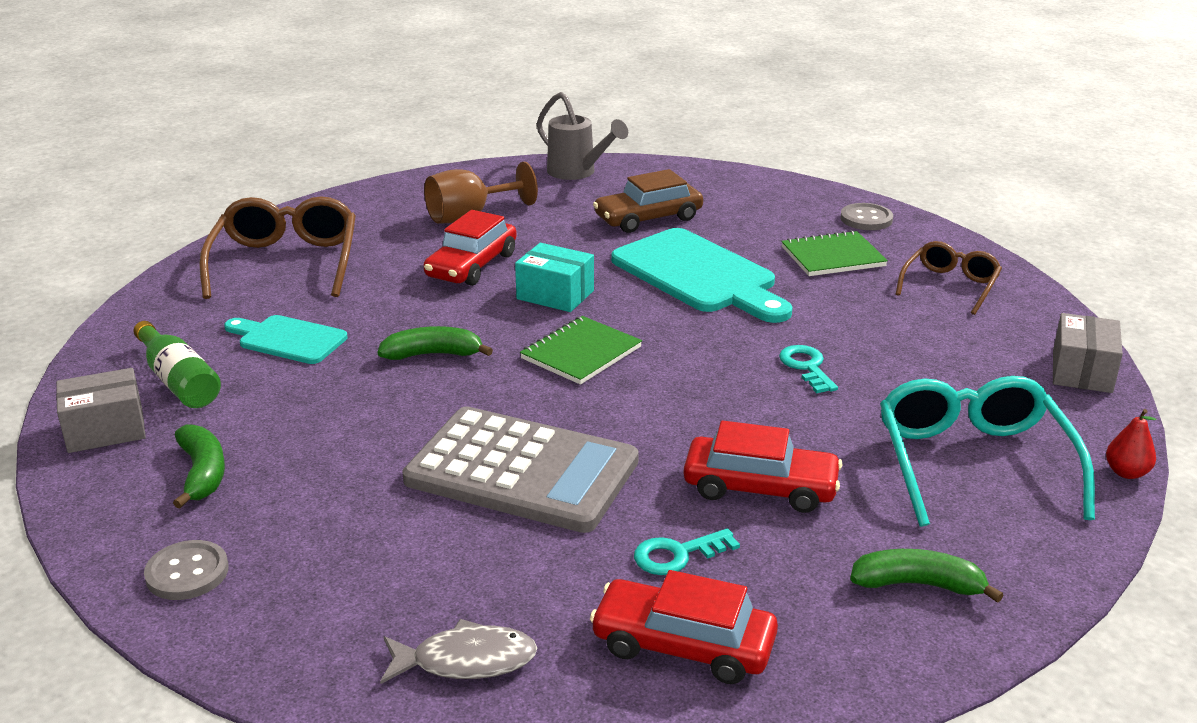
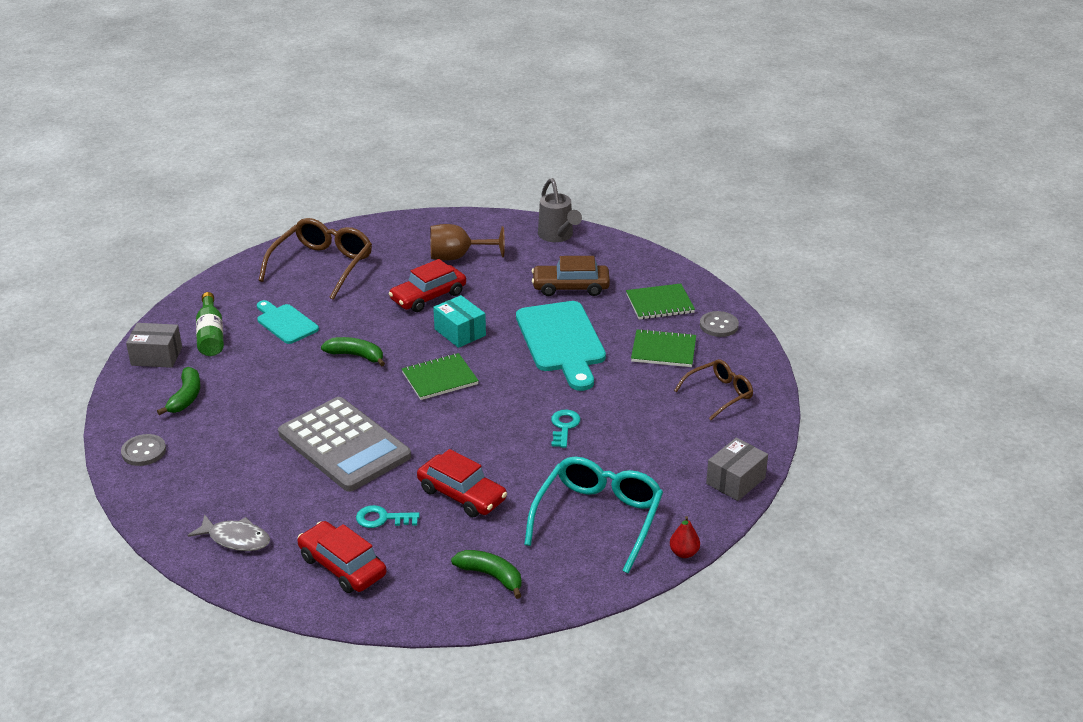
camera: 25 degrees right, 5 degrees up
(774, 212) = (660, 304): none -> green notebook

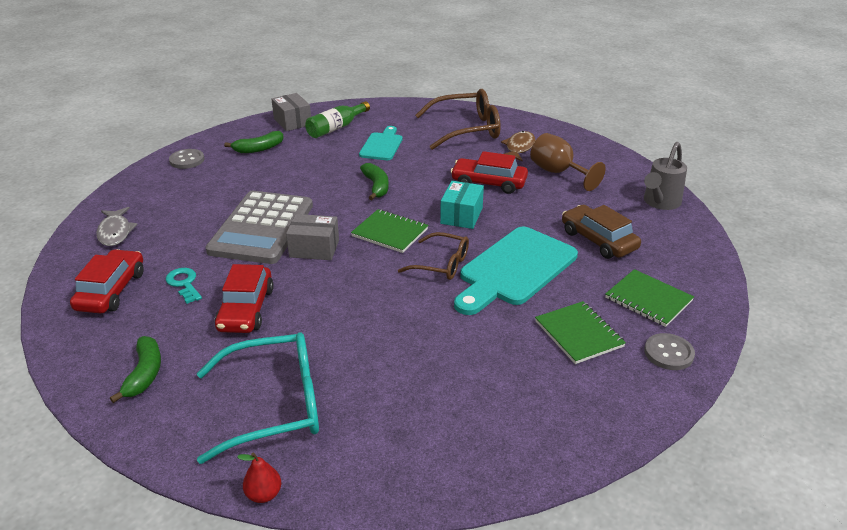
camera: 55 degrees right, 0 degrees up
(393, 255) = (519, 148): none -> brown fish
(564, 427) = (393, 324): turquoise key -> none
(719, 394) = (555, 404): brown glasses -> brown glasses (441, 264)
(735, 481) = (420, 483): grey box -> grey box (314, 248)

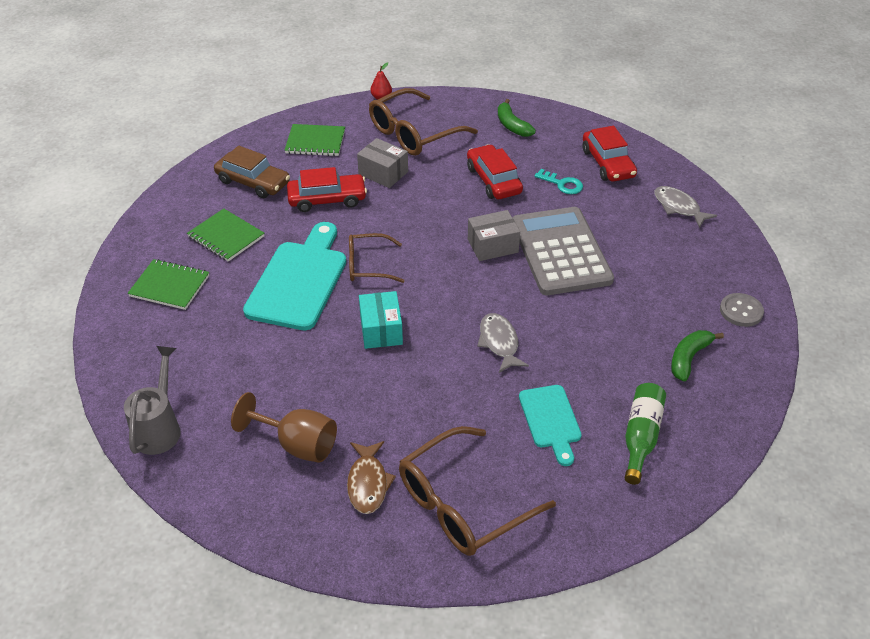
camera: 155 degrees right, 10 degrees up
(274, 405) = (414, 133): turquoise glasses -> brown glasses
(292, 122) = (710, 429): grey box -> grey box (383, 173)
(376, 186) = (499, 342): green banana -> grey fish
(390, 232) = (438, 285): green notebook -> green notebook (315, 142)
(489, 183) = (376, 393): red car -> red car (327, 199)
(598, 240) = (225, 343): brown car -> brown car (253, 182)
(668, 353) = (152, 242): grey button -> none

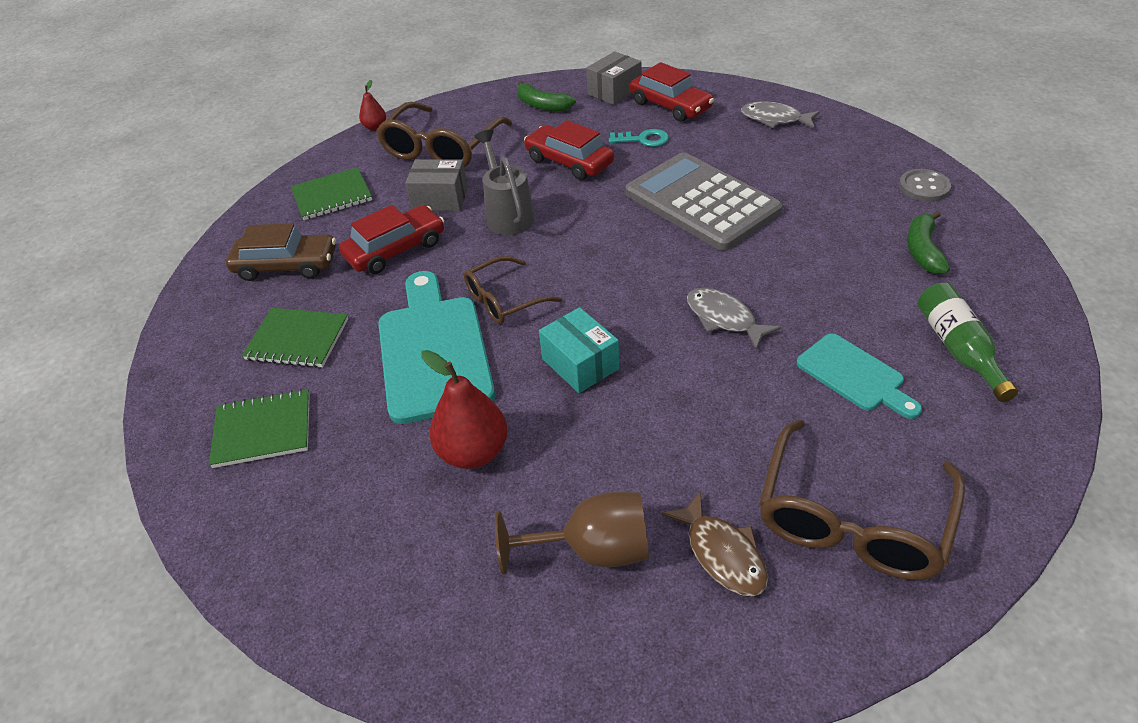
camera: 25 degrees left, 0 degrees up
(160, 427) = (386, 624): grey watering can -> grey watering can (507, 214)
(275, 355) = (473, 452): none -> red pear
(492, 246) = (626, 224): grey box -> grey box (614, 91)

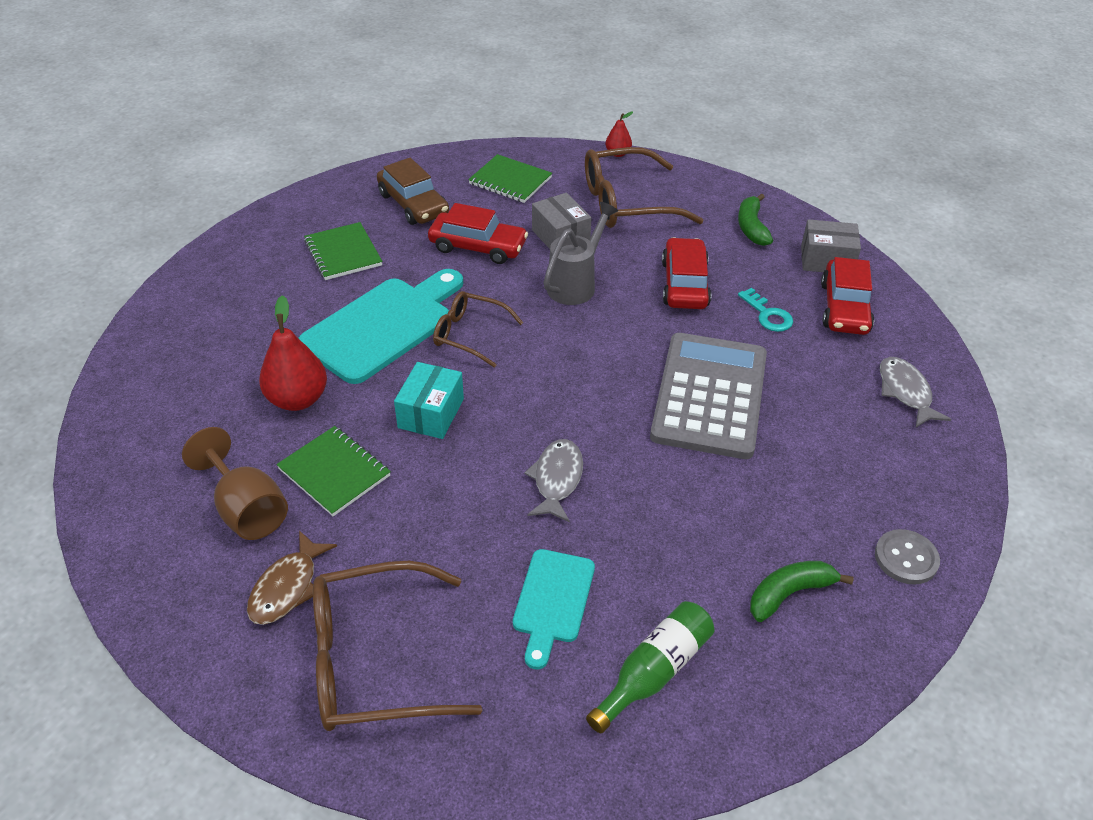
camera: 50 degrees right, 0 degrees up
(263, 430) = (249, 286): green notebook -> green notebook (334, 472)

